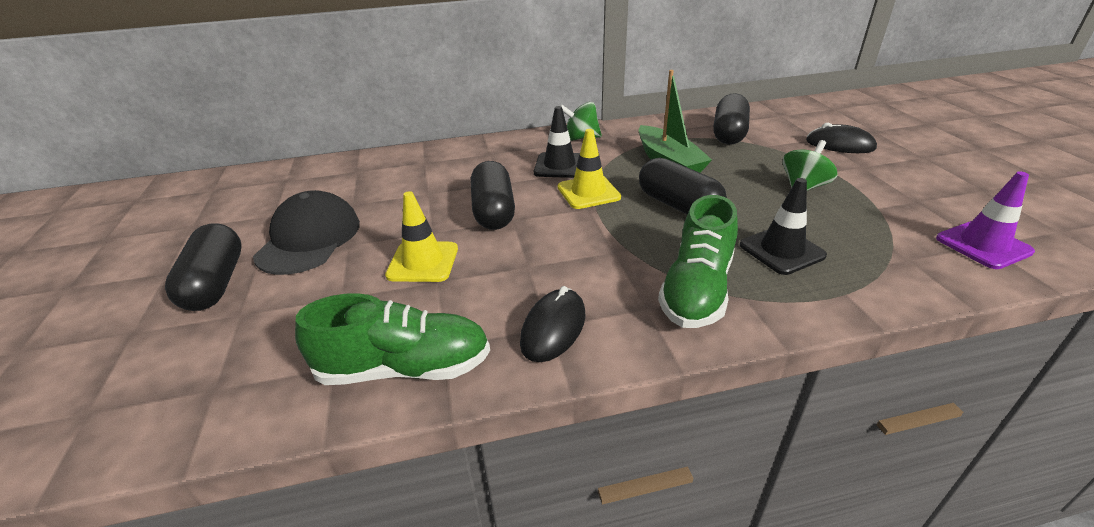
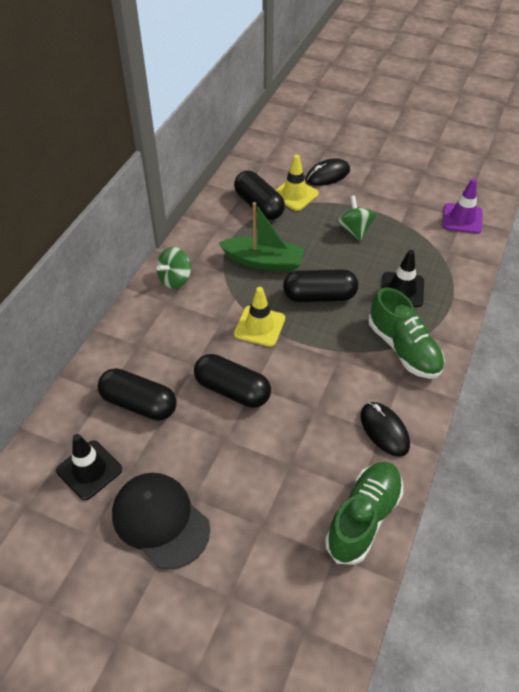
camera: 55 degrees left, 15 degrees up
(215, 283) = (171, 604): black capsule -> black capsule (139, 404)
(423, 262) = (261, 461): yellow traffic cone -> yellow traffic cone (294, 195)
(559, 166) = (205, 317): black traffic cone -> black traffic cone (89, 470)

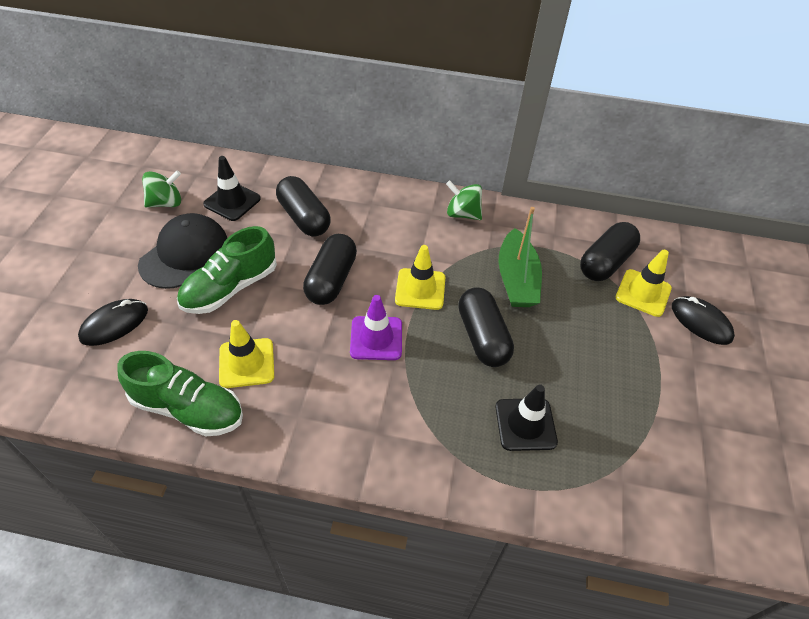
camera: 75 degrees right, 0 degrees up
(139, 404) = (304, 218): black capsule -> black capsule turned 45 degrees counterclockwise
(319, 467) = (246, 363): none -> yellow traffic cone
(355, 230) = (611, 362): green spinning top -> green spinning top (166, 203)
(384, 430) = (300, 420): black mouse -> black mouse (114, 324)
(403, 348) = (426, 432): green shoe -> green shoe (230, 288)
(462, 218) = (705, 498): purple traffic cone -> purple traffic cone (376, 338)

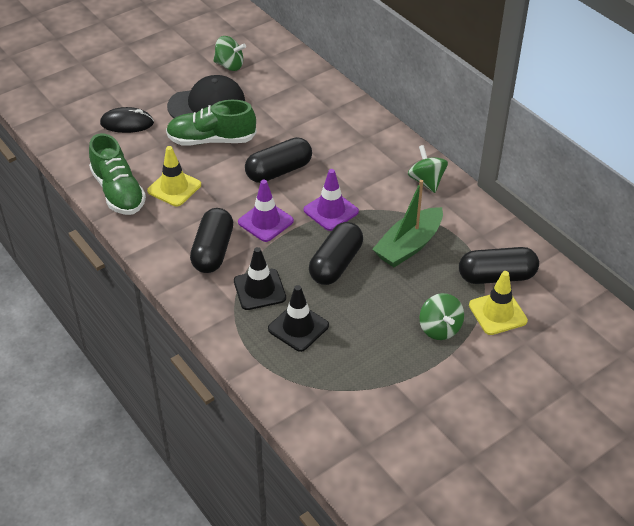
camera: 45 degrees right, 5 degrees down
(232, 201) = (272, 86): black traffic cone -> black traffic cone (259, 289)
(304, 218) = (307, 122): black capsule -> black capsule (213, 251)
(420, 289) = (331, 211): yellow traffic cone -> purple traffic cone
(624, 337) = (439, 328): none -> green spinning top
(701, 322) = (517, 359): black mouse -> none

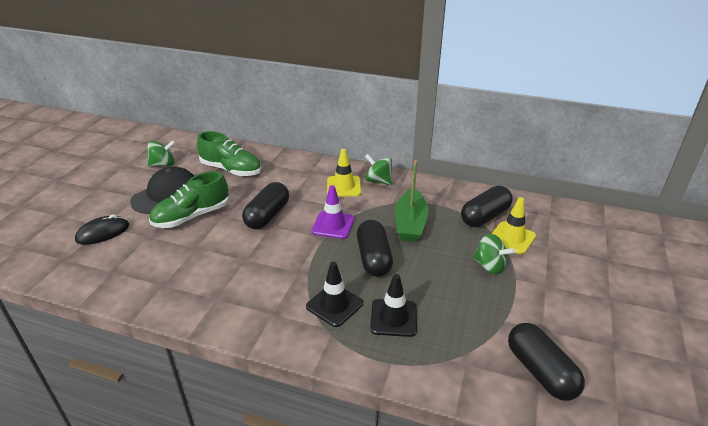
camera: 35 degrees left, 10 degrees down
(118, 192) = (137, 287): green shoe -> green shoe (231, 169)
(174, 188) = (189, 262): yellow traffic cone -> yellow traffic cone (343, 186)
(213, 251) = (267, 294): black capsule -> black capsule (540, 371)
(265, 222) = (290, 253): purple traffic cone -> none

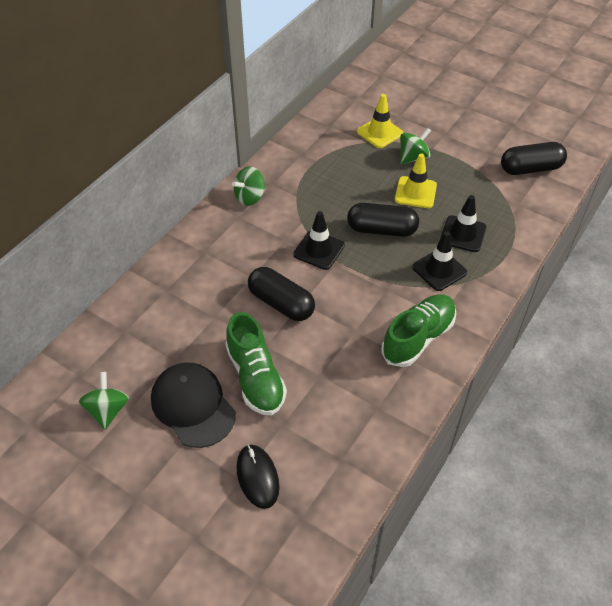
camera: 75 degrees left, 15 degrees up
(231, 169) = (161, 330): green shoe -> green shoe (418, 338)
(333, 225) = (319, 250): purple traffic cone -> black traffic cone
(343, 186) = (249, 228): yellow traffic cone -> yellow traffic cone (415, 192)
(410, 223) = (336, 191): green boat -> none
(485, 216) = (343, 139): black capsule -> none

